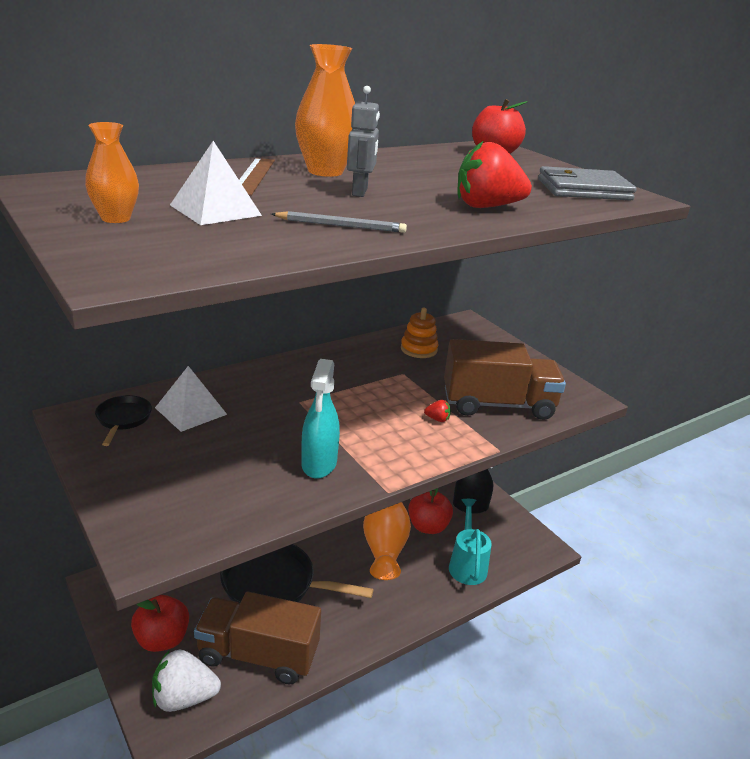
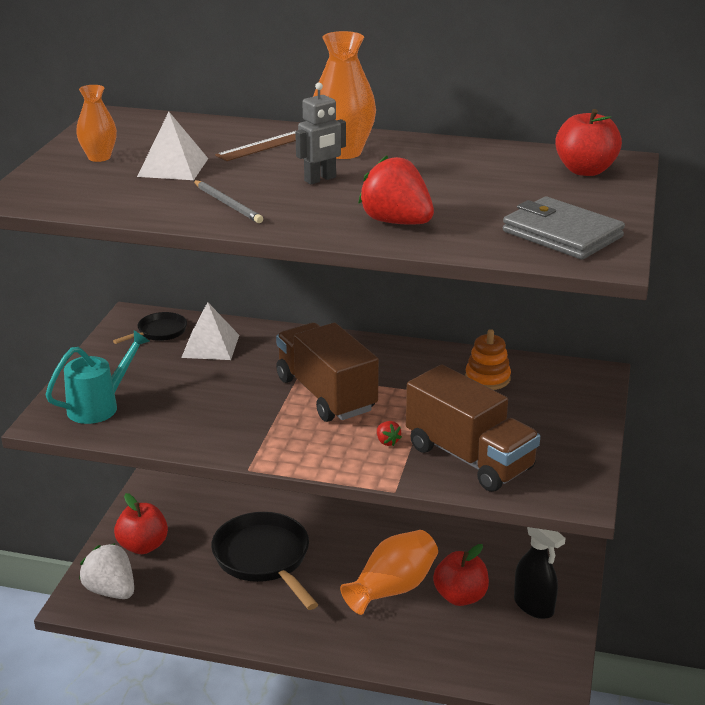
camera: 50 degrees right, 0 degrees up
(258, 655) = (188, 598): brown truck -> brown truck (326, 394)
(319, 464) = (234, 425): turquoise spray bottle -> none
(467, 564) = (449, 649): turquoise watering can -> turquoise watering can (99, 406)

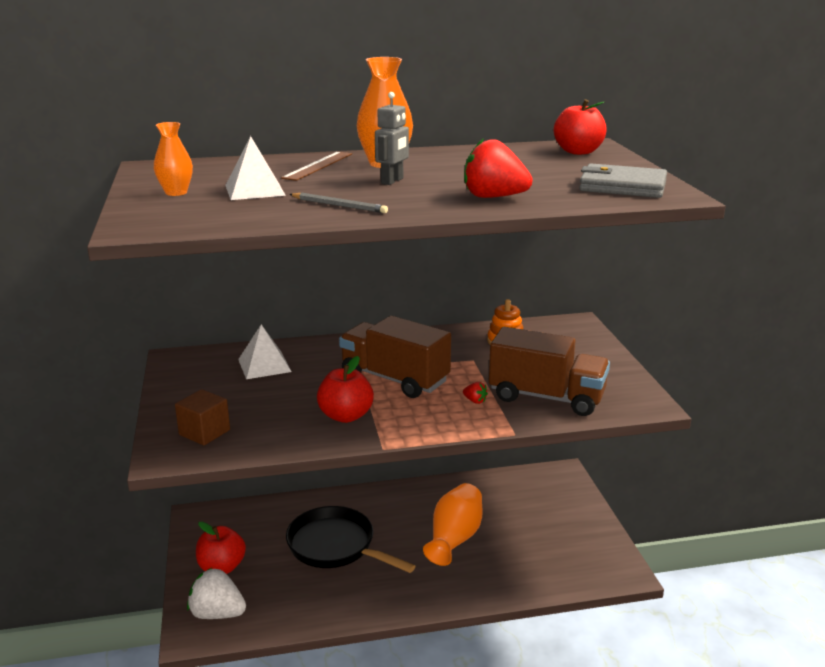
camera: 25 degrees left, 5 degrees down
(99, 406) = (204, 432): turquoise watering can -> brown cube
(159, 332) = (209, 364): black pan -> none
(460, 597) = (509, 529): red apple -> red apple (346, 416)
(534, 606) = (566, 519): black spray bottle -> none

